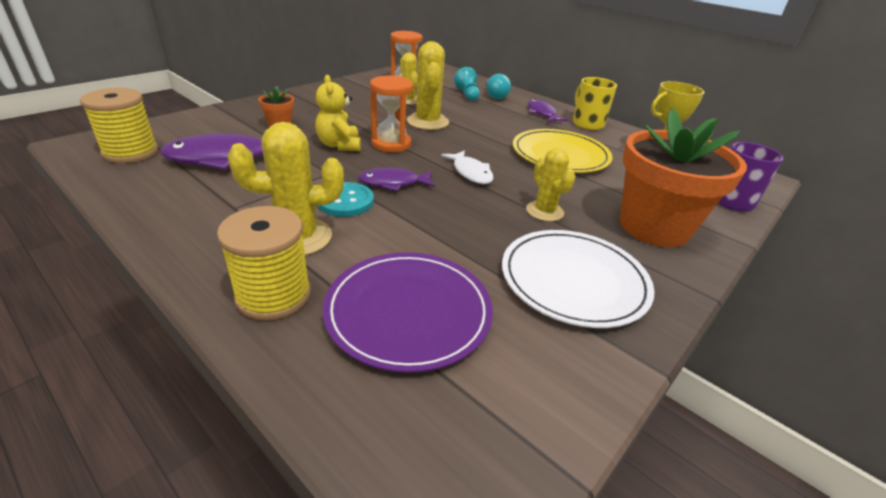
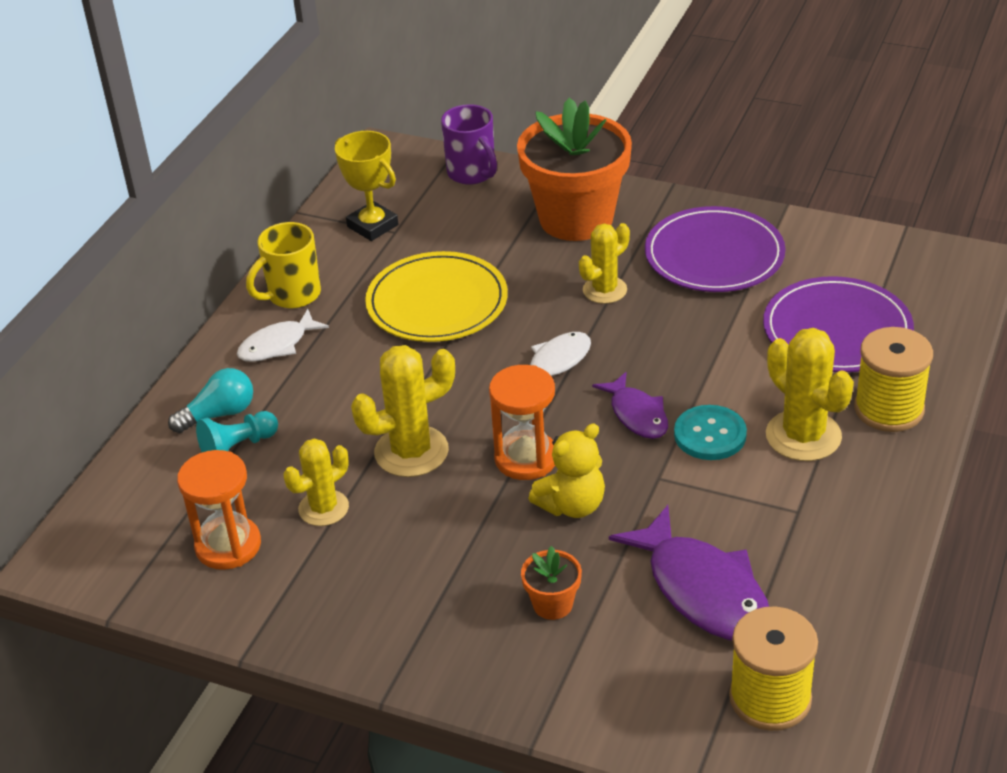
camera: 105 degrees left, 5 degrees up
(542, 113) = (277, 345): purple fish -> white fish
(573, 280) = (714, 255): white plate -> purple plate

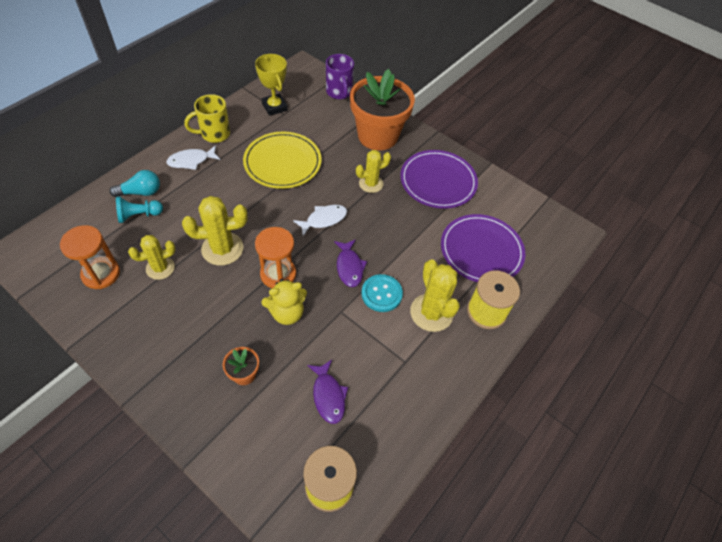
camera: 10 degrees right, 15 degrees up
(703, 590) = (328, 396): purple fish -> purple fish, size x0.58

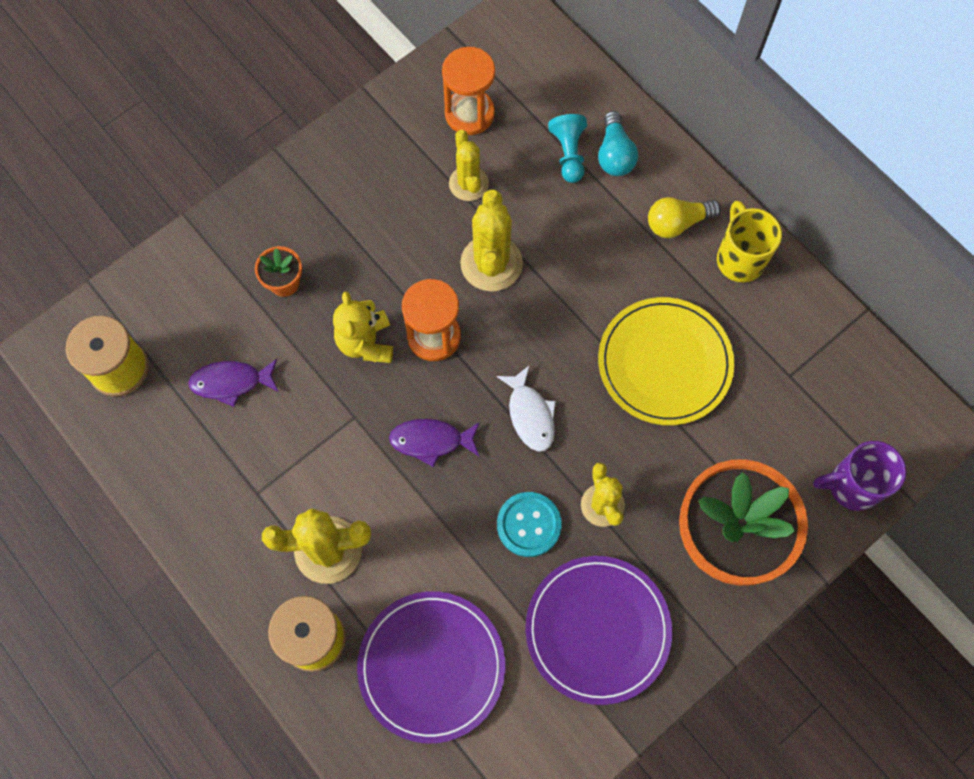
camera: 105 degrees right, 15 degrees up
(191, 161) = (677, 223): white fish -> yellow light bulb
(274, 107) = (809, 361): yellow trophy -> none
(381, 294) = (374, 481): turquoise button -> turquoise button (529, 525)

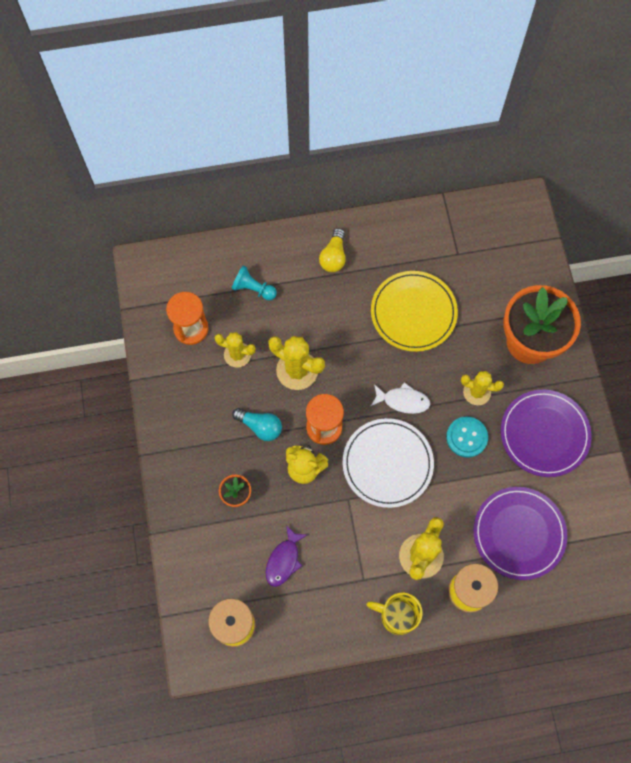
camera: 60 degrees left, 0 degrees up
(431, 441) = (387, 463): purple fish -> white plate
(614, 154) = (270, 264): turquoise light bulb -> turquoise light bulb (260, 427)
(739, 258) = (375, 238): yellow mug -> yellow mug (397, 616)
(852, 486) = (535, 261): purple mug -> none

